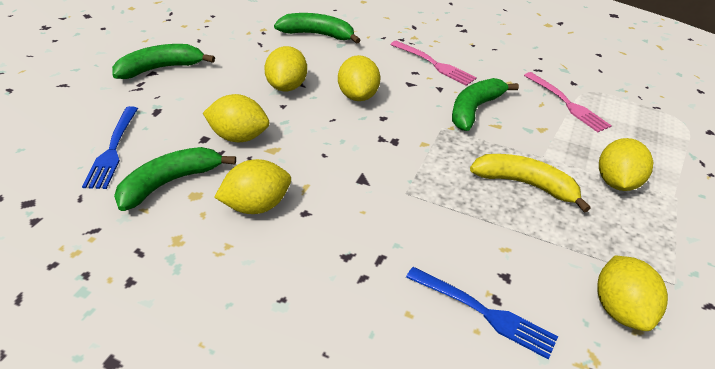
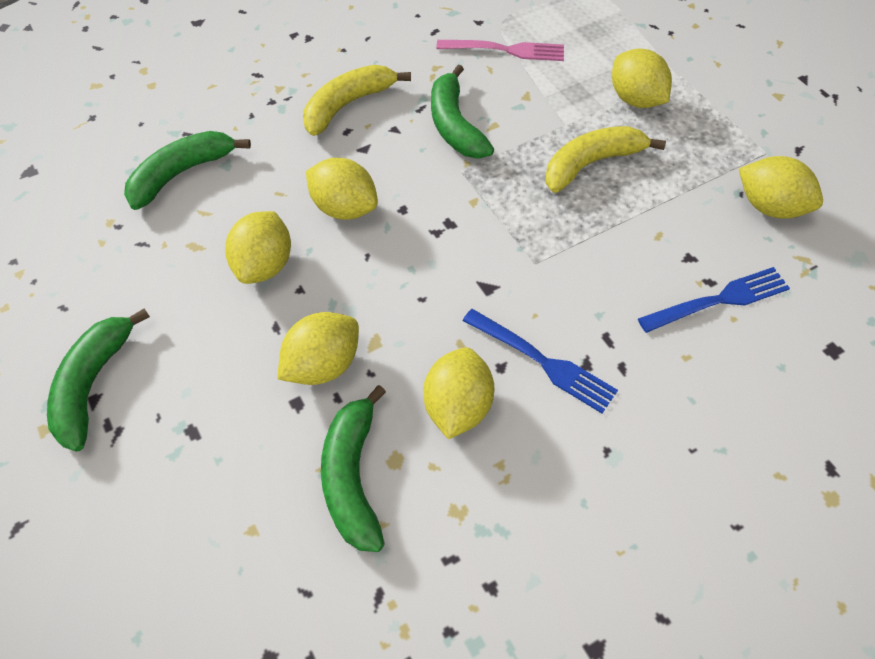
camera: 50 degrees left, 15 degrees up
(113, 149) = (235, 517): blue fork -> blue fork (542, 362)
(286, 86) = (264, 265): yellow lemon -> yellow lemon turned 60 degrees clockwise
(434, 64) = (348, 105): pink fork -> yellow banana

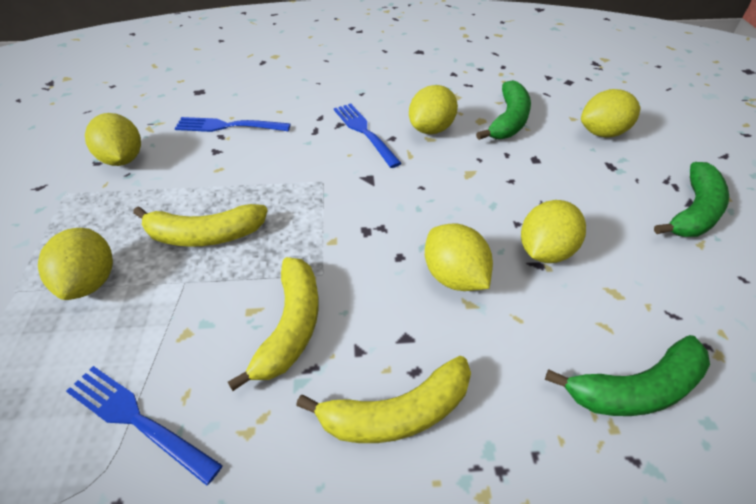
camera: 155 degrees left, 10 degrees down
(323, 365) = (511, 172): yellow lemon -> yellow lemon (603, 133)
(455, 125) = (291, 327): green banana -> yellow banana
(506, 50) = (137, 420): pink fork -> blue fork

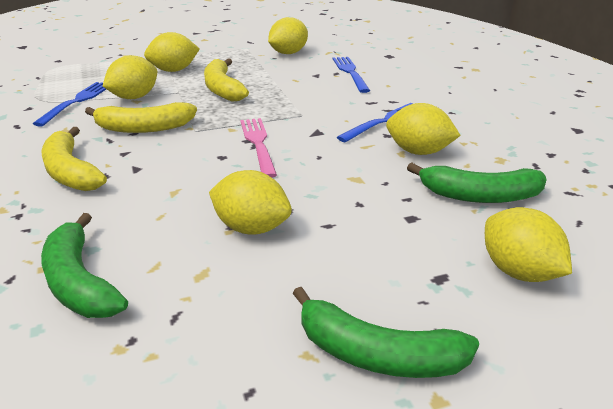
camera: 75 degrees right, 15 degrees down
(380, 224) = (258, 144): none -> pink fork
(454, 277) = (204, 182): yellow lemon -> yellow lemon (134, 97)

